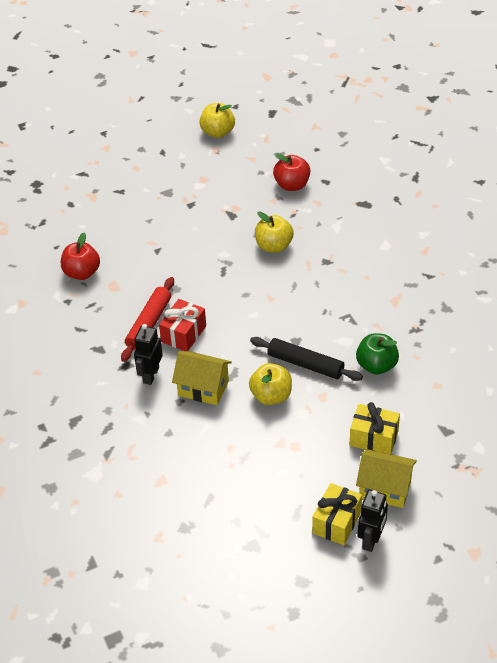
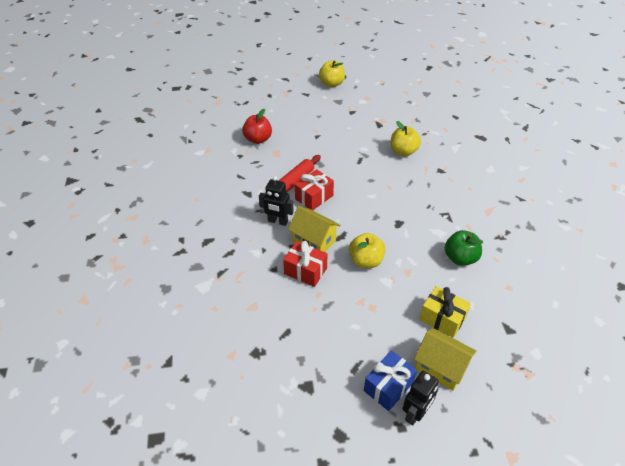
camera: 15 degrees right, 0 degrees up
(151, 375) = (278, 221): black robot -> black robot turned 105 degrees counterclockwise
(206, 425) = (305, 271): none -> red gift
(218, 132) = (387, 72): yellow apple -> yellow apple (332, 84)
(292, 185) = (429, 114): red apple -> none
(305, 364) = (401, 243): black rolling pin -> none
(337, 522) = (388, 387): yellow gift -> blue gift

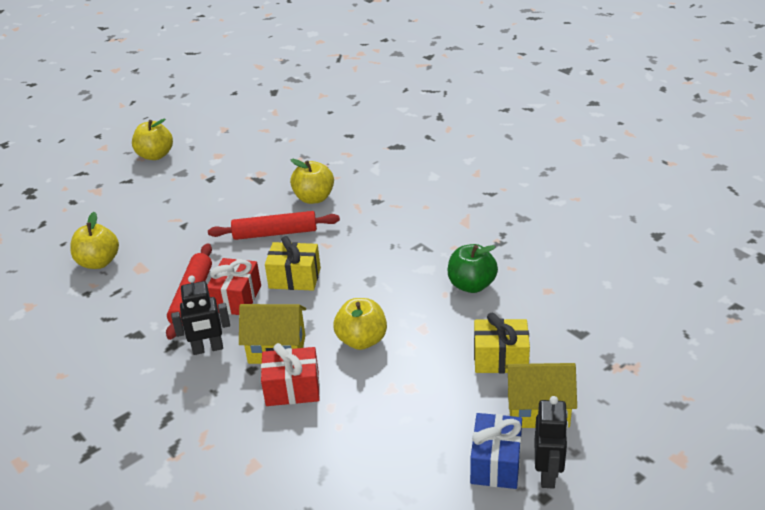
camera: 30 degrees left, 10 degrees down
(258, 139) = (99, 262): red apple -> yellow apple
(355, 200) = (295, 278): none -> yellow gift
(364, 165) = (275, 233): none -> red rolling pin

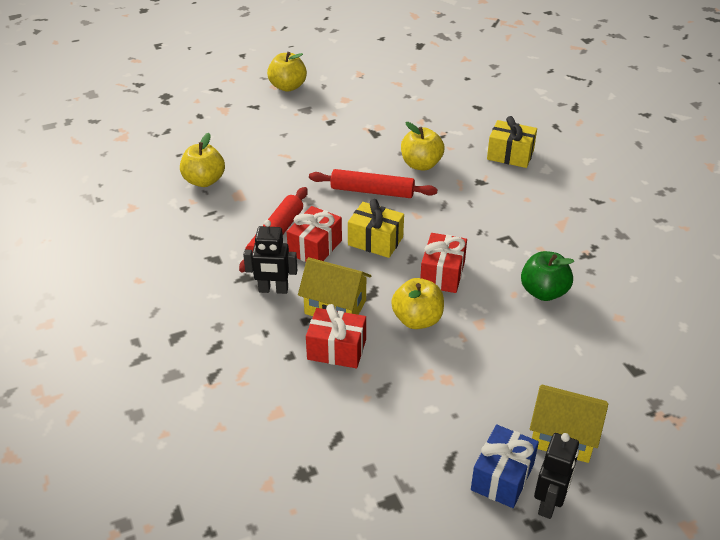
camera: 15 degrees right, 5 degrees up
(371, 292) = (442, 274): none -> red gift
(500, 358) = (545, 374): yellow gift -> yellow gift (510, 155)

